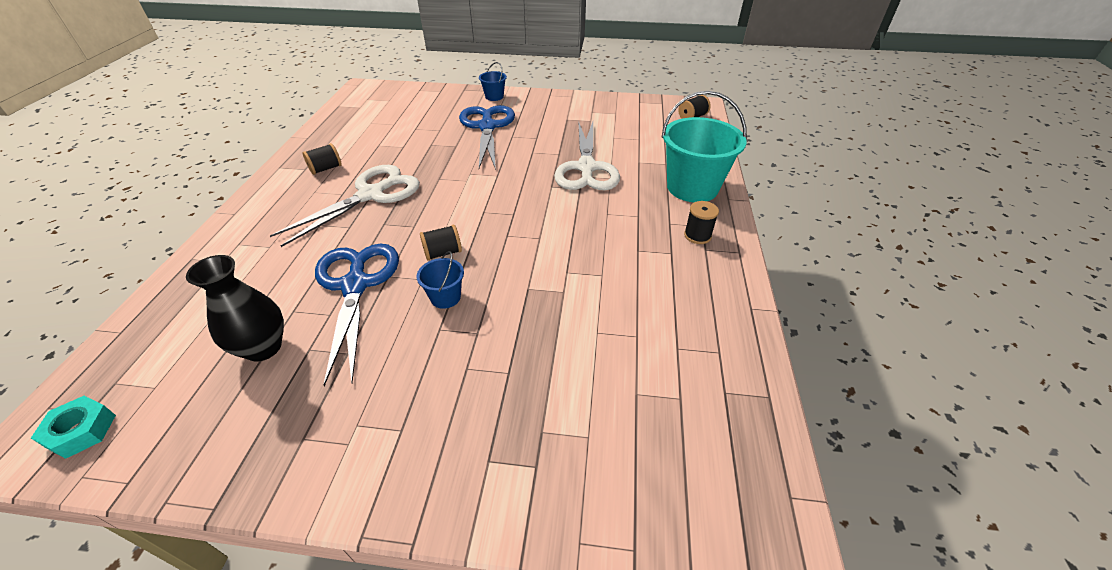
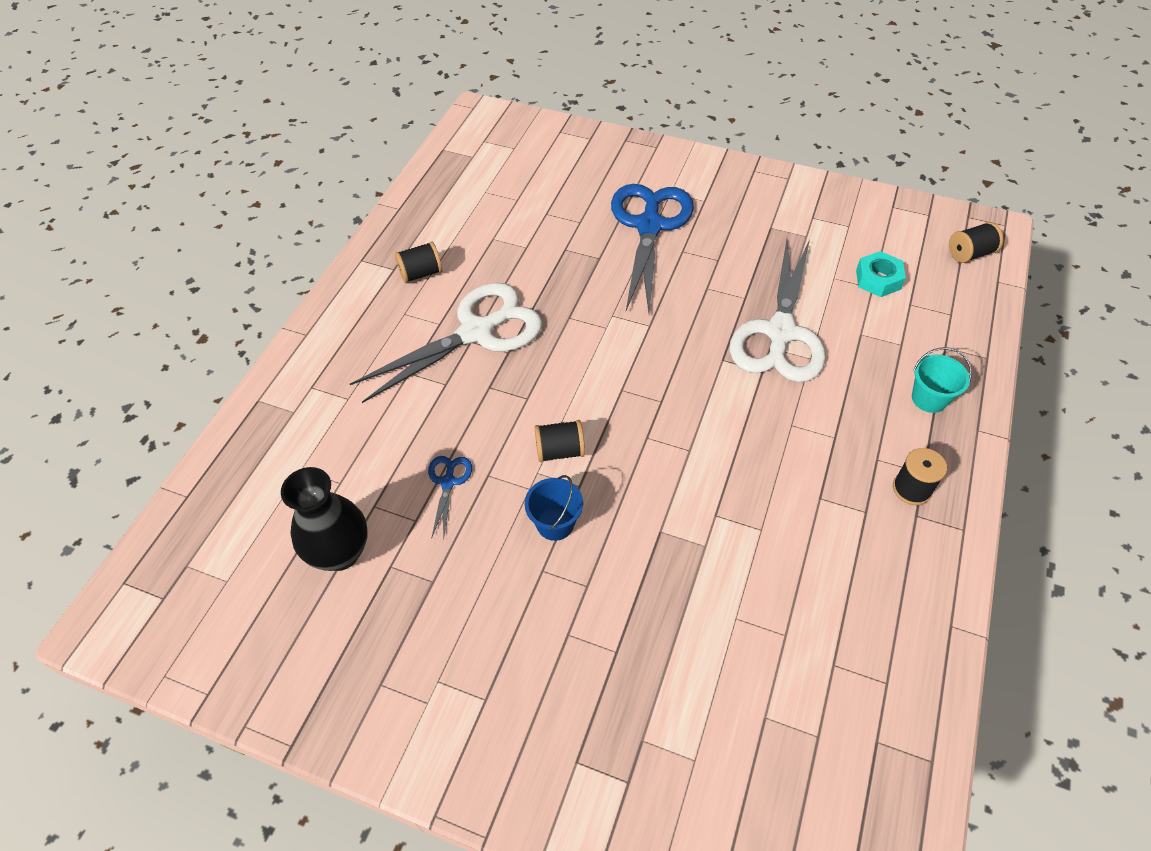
camera: 15 degrees right, 10 degrees up
(81, 431) = (159, 620): turquoise nut -> turquoise nut (878, 279)
(355, 285) = (448, 482): blue scissors -> blue scissors, size x0.43
(494, 97) = (669, 162): blue bucket -> none
(692, 187) = (929, 398): turquoise bucket -> turquoise bucket, size x0.46

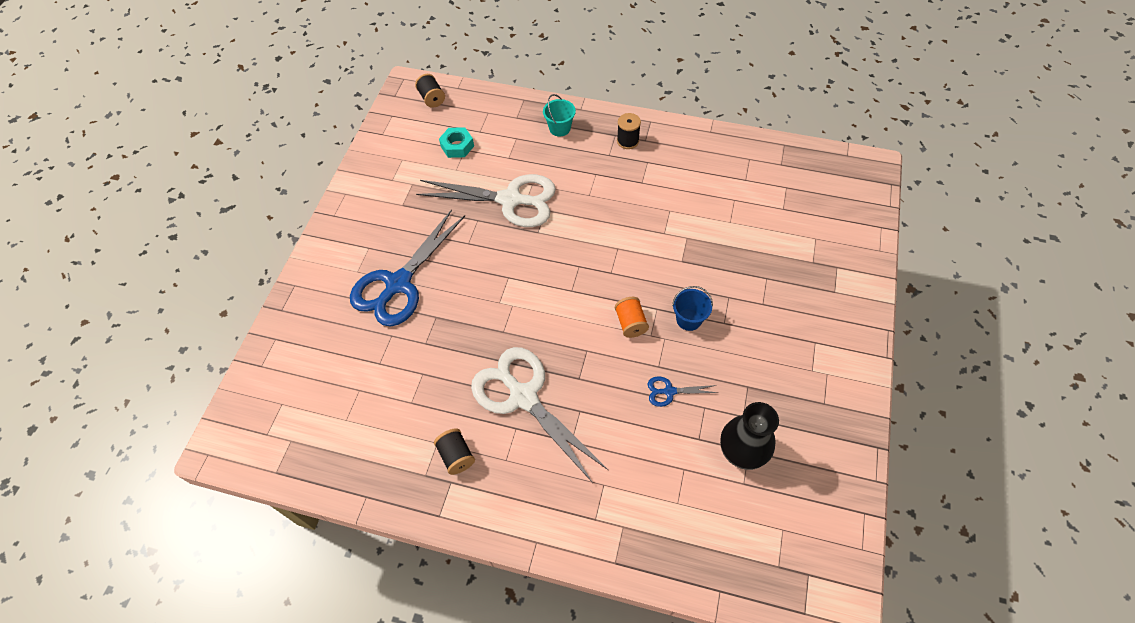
camera: 95 degrees left, 5 degrees up
(560, 451) = (630, 323): black spool -> orange spool
(649, 226) = (398, 284): blue scissors -> blue scissors turned 60 degrees counterclockwise

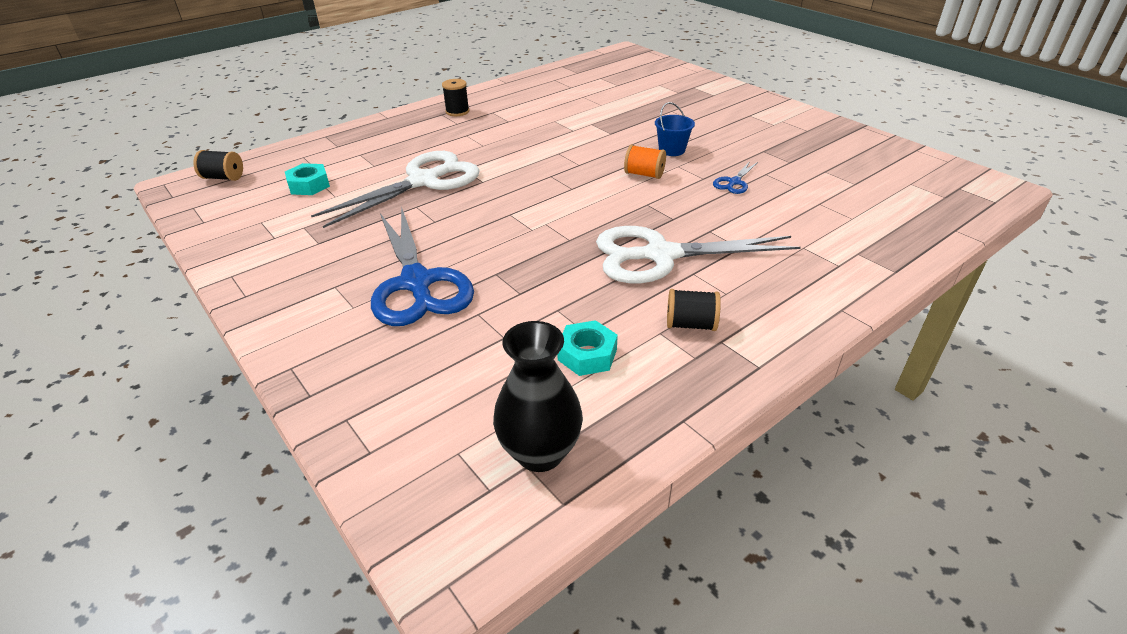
camera: 55 degrees left, 20 degrees down
(391, 415) = (587, 354): none -> turquoise nut
(559, 128) = (389, 132): turquoise bucket -> none
(741, 452) = (824, 174): black vase -> black vase (540, 452)

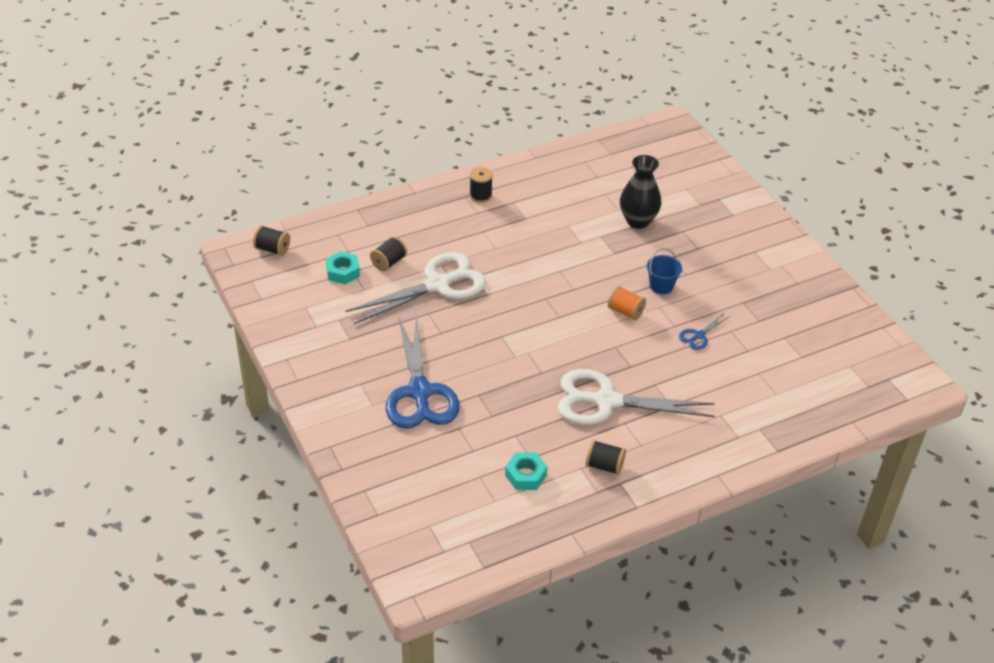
camera: 10 degrees right, 5 degrees up
(363, 171) = (389, 262): none -> black spool
(540, 452) = (478, 535): black vase -> black vase (638, 221)

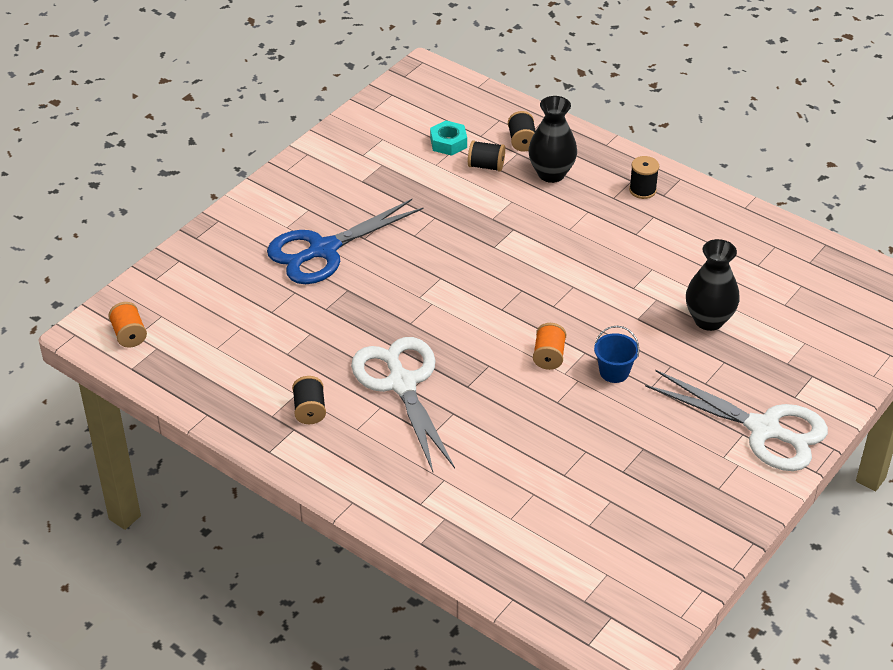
camera: 65 degrees right, 0 degrees up
(272, 249) = (444, 89): black spool -> black spool (522, 141)
(426, 232) = (551, 174): none -> black vase
(437, 285) = (480, 209): white scissors -> white scissors (764, 429)
(439, 556) = (129, 335): none -> orange spool
(525, 475) = (262, 358): turquoise nut -> none
(698, 336) = (556, 426): blue scissors -> none

